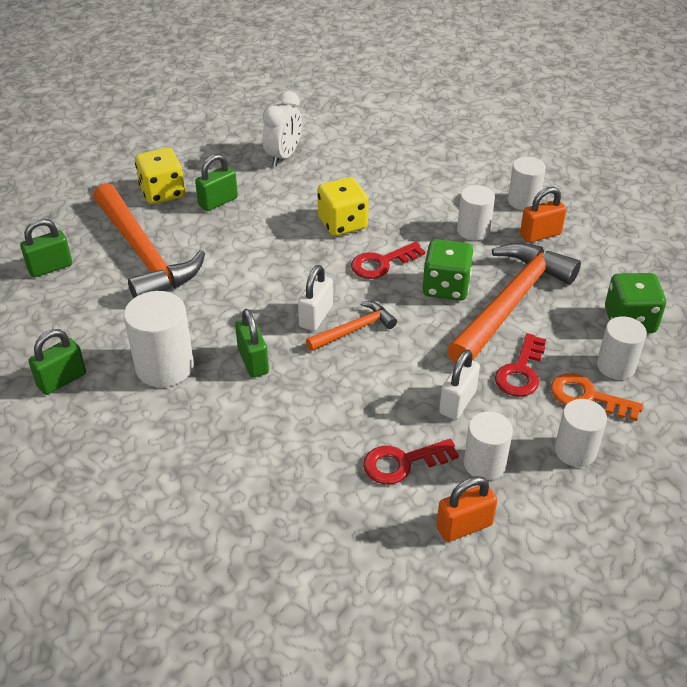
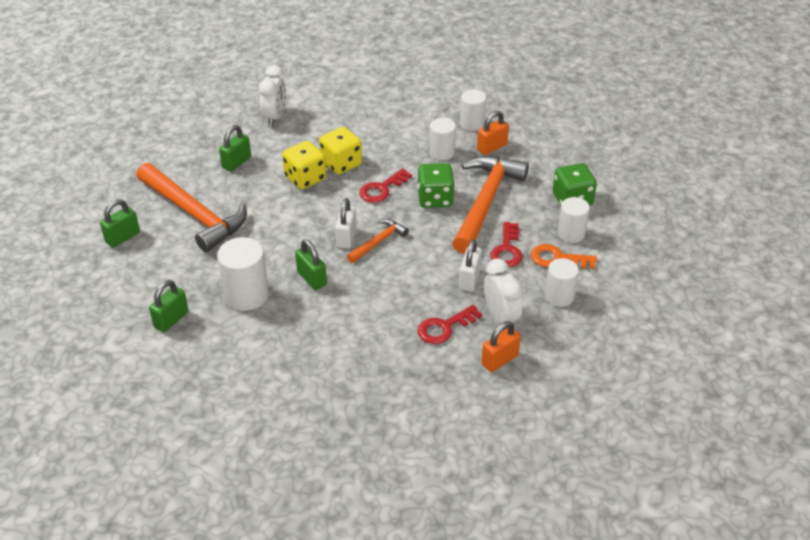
camera: 15 degrees left, 0 degrees up
(162, 192) = (188, 162): yellow dice -> yellow dice (305, 178)
(484, 464) = (501, 317): white cylinder -> white clock

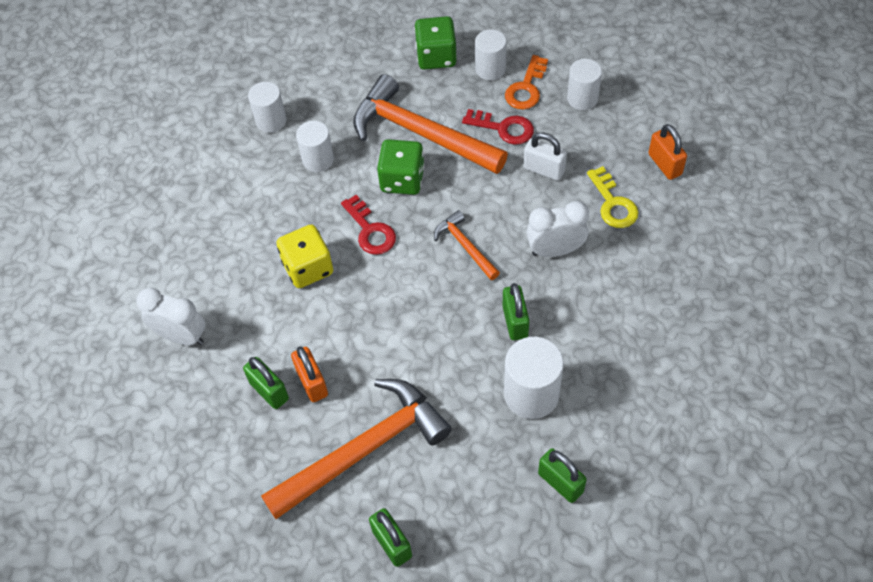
camera: 75 degrees left, 15 degrees up
(305, 178) = (326, 311): yellow dice -> none
(312, 278) = (515, 321): green padlock -> green padlock turned 75 degrees counterclockwise
(346, 237) = (450, 278): white padlock -> none
(445, 327) = (613, 203): red key -> yellow key
(492, 147) = (323, 110): orange padlock -> orange padlock (312, 382)
(501, 317) = (604, 152): white clock -> white clock (555, 250)

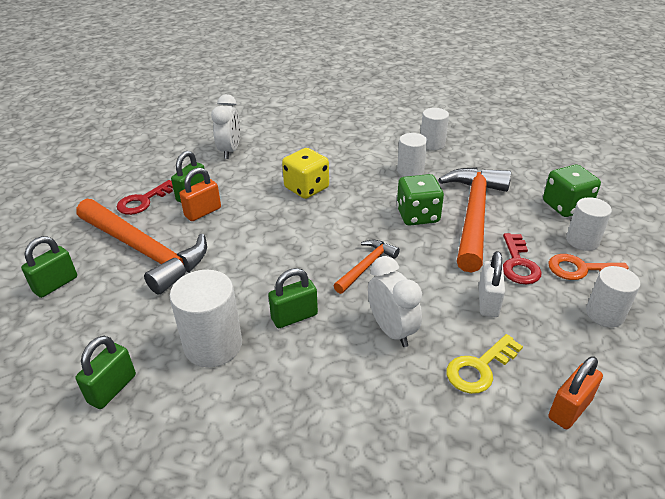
camera: 70 degrees right, 20 degrees down
(370, 230) = (356, 210): red key -> red key (143, 201)

